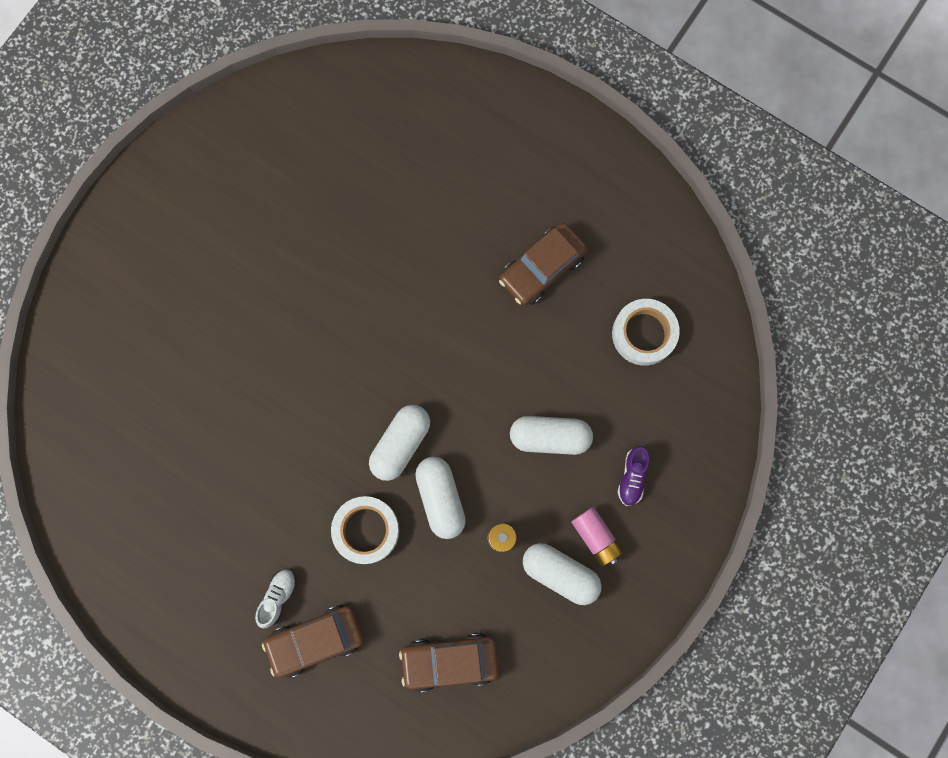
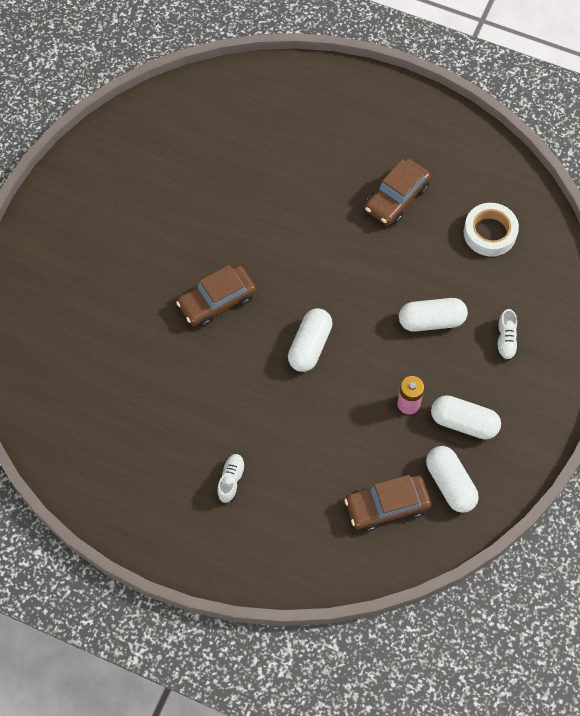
camera: 10 degrees left, 15 degrees down
(315, 640) = (270, 509): brown car -> brown car (217, 301)
(366, 530) = (295, 416): white tape -> none
(440, 498) = (352, 382): white capsule -> white capsule (450, 484)
(596, 537) = (487, 390): pink battery -> none
(632, 477) = (505, 340): purple shoe -> white shoe

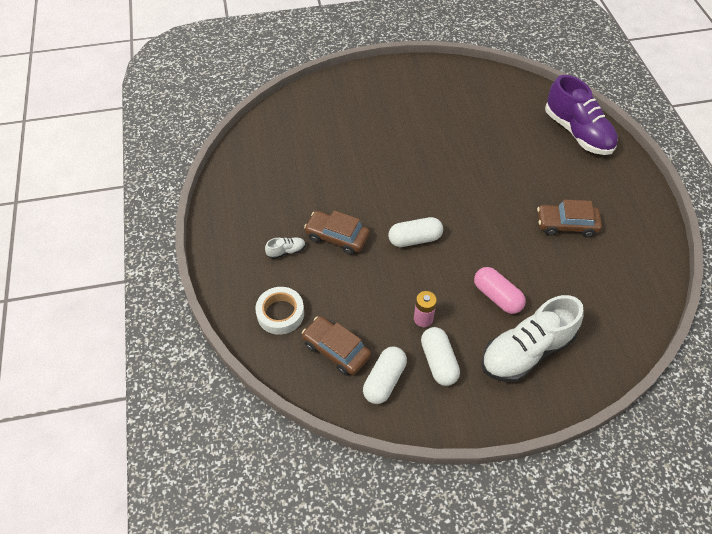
camera: 55 degrees right, 10 degrees down
(217, 301) = (401, 176): brown car -> brown car (337, 237)
(293, 95) = (577, 132): none -> purple shoe
(431, 321) = (497, 296): white capsule -> pink capsule
(490, 233) = (598, 293): white tape -> white tape (280, 313)
(505, 340) = (526, 351): white shoe -> white shoe, size x2.49

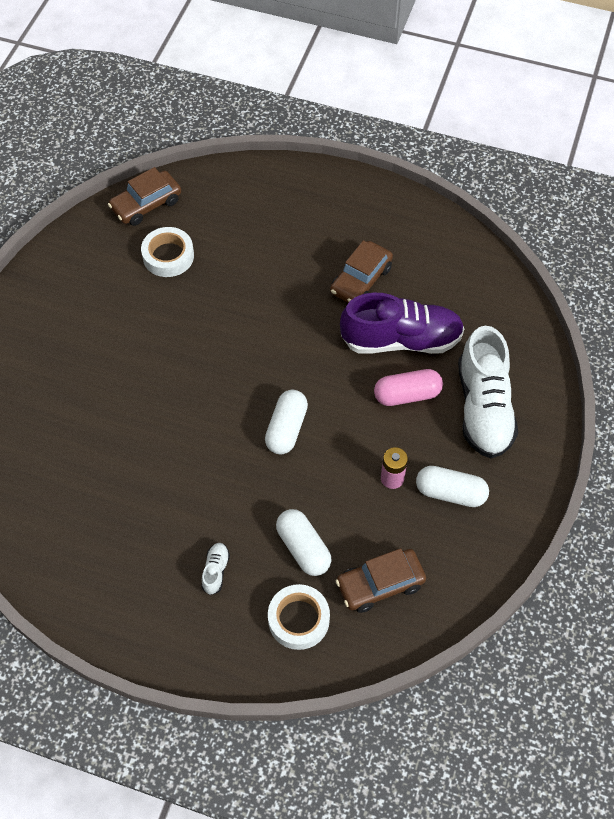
camera: 60 degrees left, 5 degrees up
(337, 237) = (231, 506): brown car -> brown car (146, 204)
(384, 380) = (443, 556): white capsule -> white capsule (303, 548)
(490, 117) = (168, 256): none -> white tape
(577, 132) = (250, 192): purple shoe -> purple shoe (401, 340)

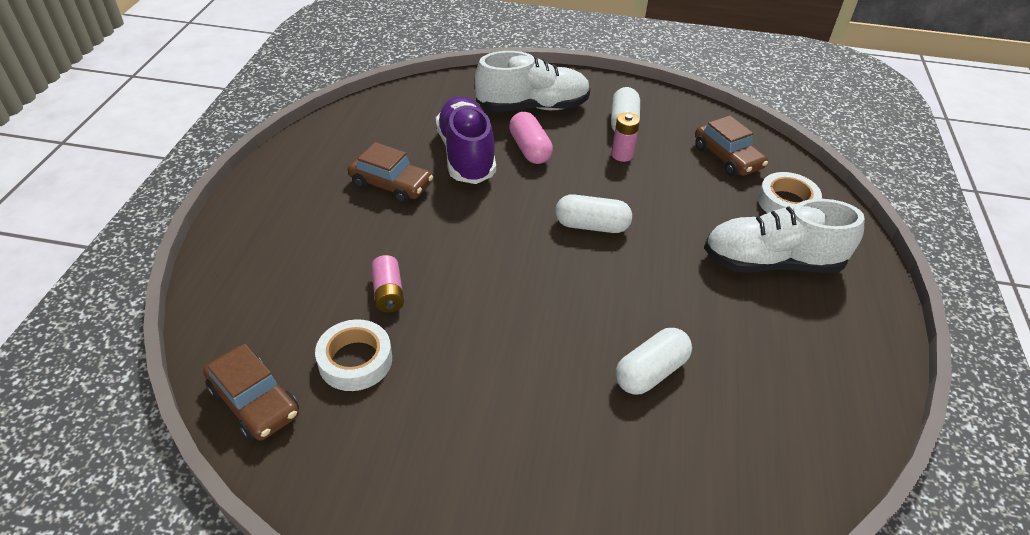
camera: 100 degrees left, 15 degrees down
(215, 571) = (772, 262): white shoe -> white shoe, size x2.49
(229, 276) = (388, 293): none -> pink battery
(303, 548) = (717, 205): white capsule -> white capsule (650, 372)

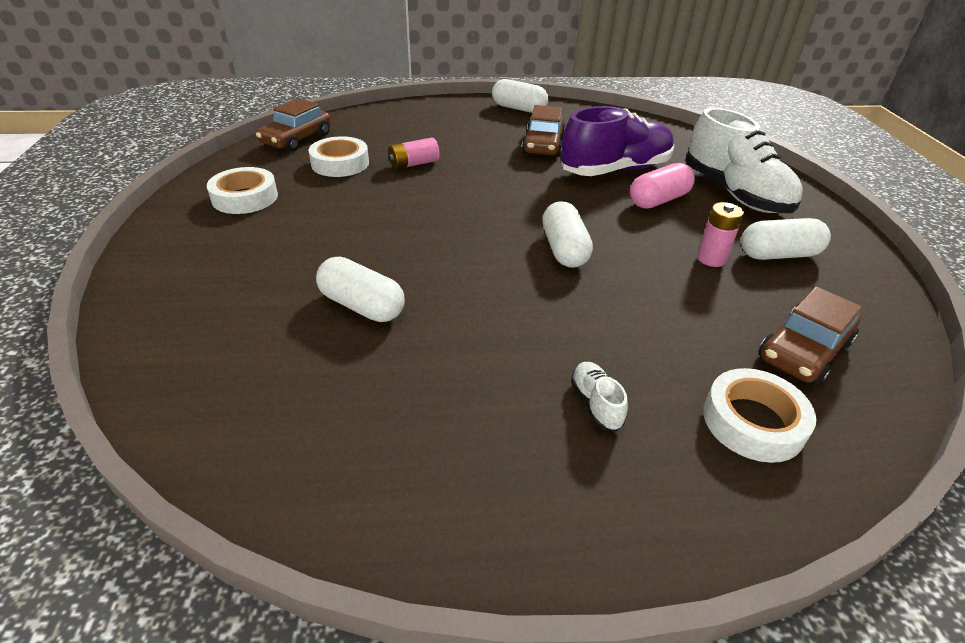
camera: 75 degrees right, 5 degrees down
(284, 177) = (518, 108): none -> white capsule
(409, 465) = (245, 197): none -> white tape
(772, 262) = (596, 404): white shoe -> white shoe, size x0.40

